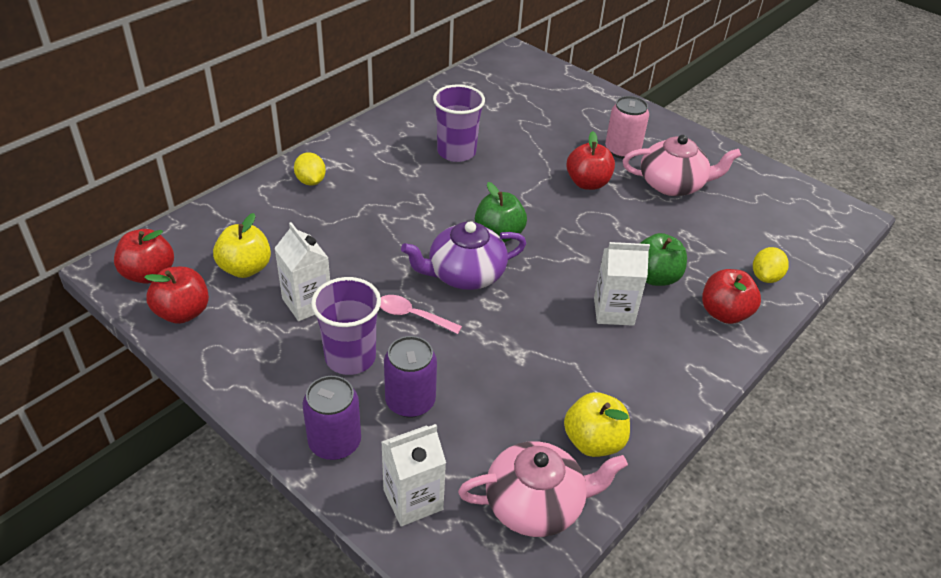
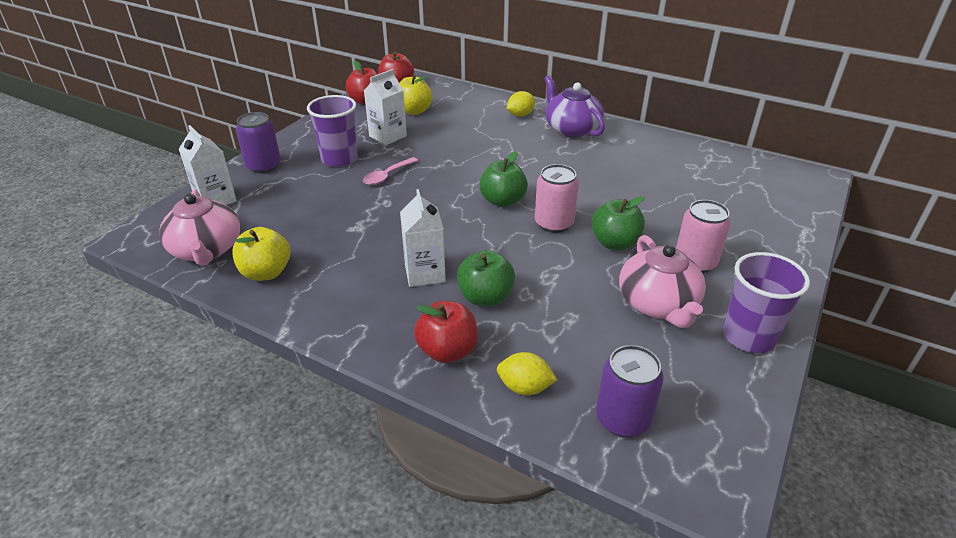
camera: 80 degrees right, 5 degrees down
(410, 401) = (301, 187): purple can -> purple can (622, 419)
(413, 316) = (387, 176): pink spoon -> pink spoon turned 150 degrees counterclockwise
(456, 152) = (607, 167): purple cup -> purple cup (748, 336)
(464, 274) = (443, 191): purple teapot -> purple teapot (571, 129)
(548, 210) = (554, 223): none -> pink can
(587, 183) = (615, 243): red apple -> green apple

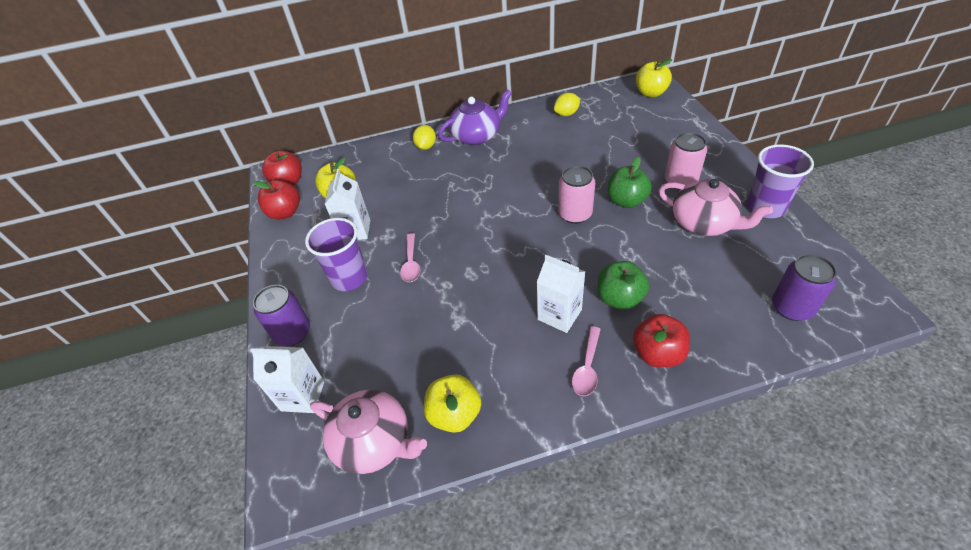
camera: 40 degrees left, 10 degrees up
(384, 316) = (587, 367): none -> pink spoon
(502, 201) = (520, 222): green apple -> none
(524, 387) = (728, 336): yellow lemon -> yellow lemon (566, 114)
(571, 129) = (477, 136): purple teapot -> purple teapot turned 135 degrees clockwise
(796, 184) = (651, 93): none -> yellow apple

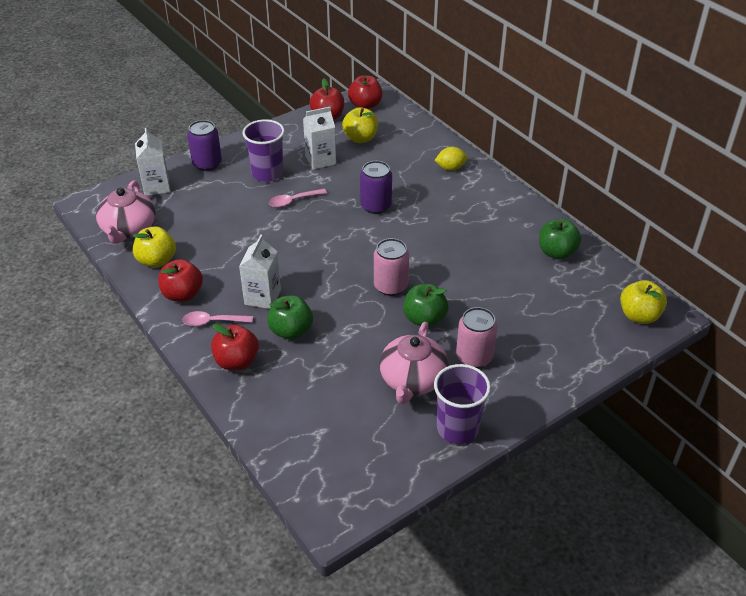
camera: 65 degrees right, 5 degrees down
(477, 136) = (484, 196): purple teapot -> none
(529, 393) = (182, 294): none -> red apple
(566, 114) = (556, 252): yellow lemon -> green apple
(792, 307) = (314, 449): purple can -> purple can (375, 206)

